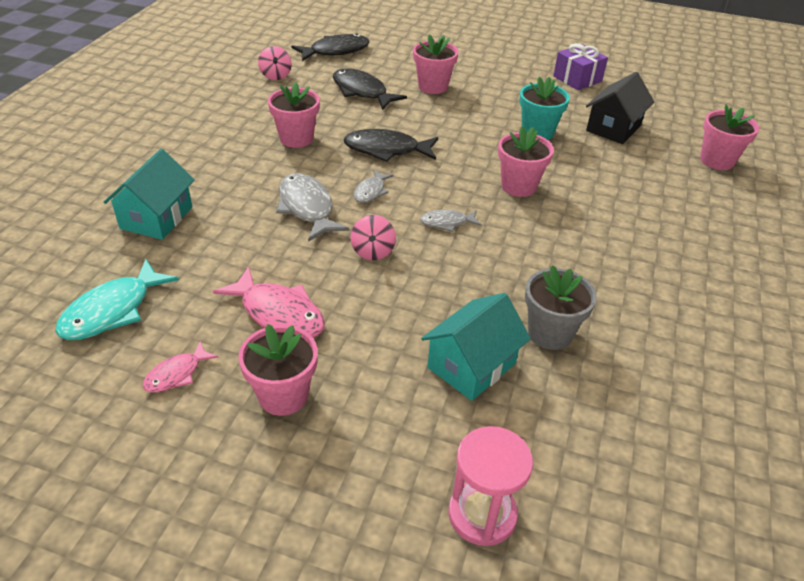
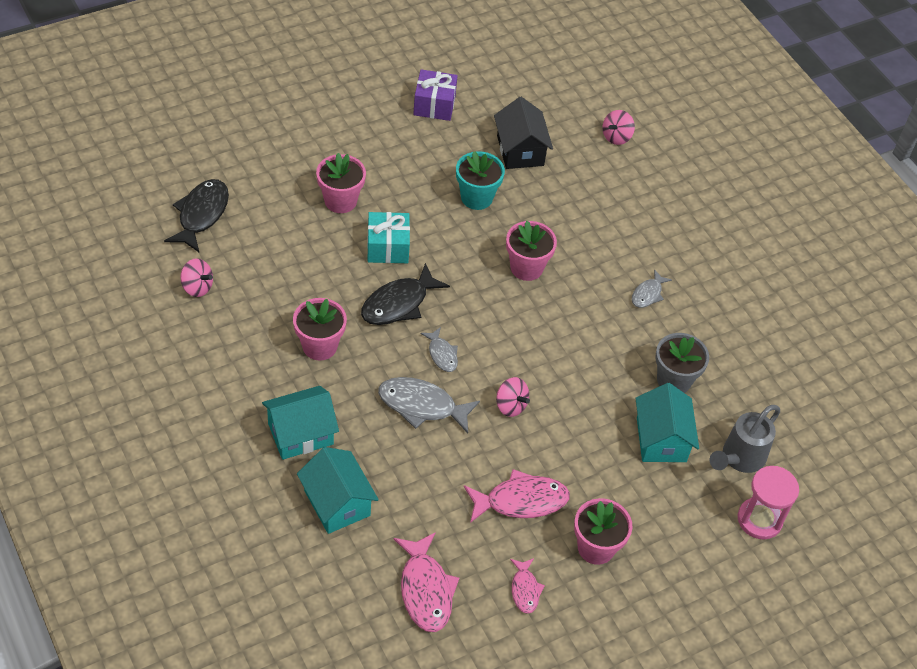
camera: 50 degrees left, 10 degrees up
(113, 311) = (425, 590): turquoise fish -> pink fish
(204, 169) = (300, 434): none -> turquoise house
(362, 92) = (294, 251): black fish -> none
(427, 121) = (387, 247): none -> turquoise gift
(447, 223) = (523, 341): grey fish -> grey fish (648, 294)
(534, 442) = (739, 458): none -> grey watering can
(717, 161) = (616, 137): pink flower pot -> pink spinning top

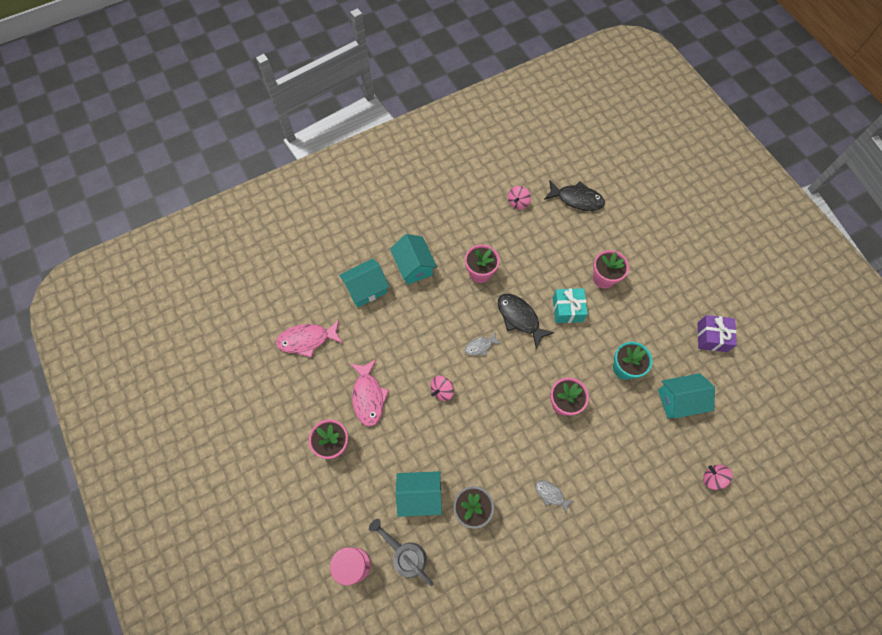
camera: 95 degrees right, 15 degrees up
(422, 406) = (438, 334): grey fish -> none
(520, 150) = (679, 400): black house -> turquoise house
(525, 589) = (305, 398): pink fish -> none

